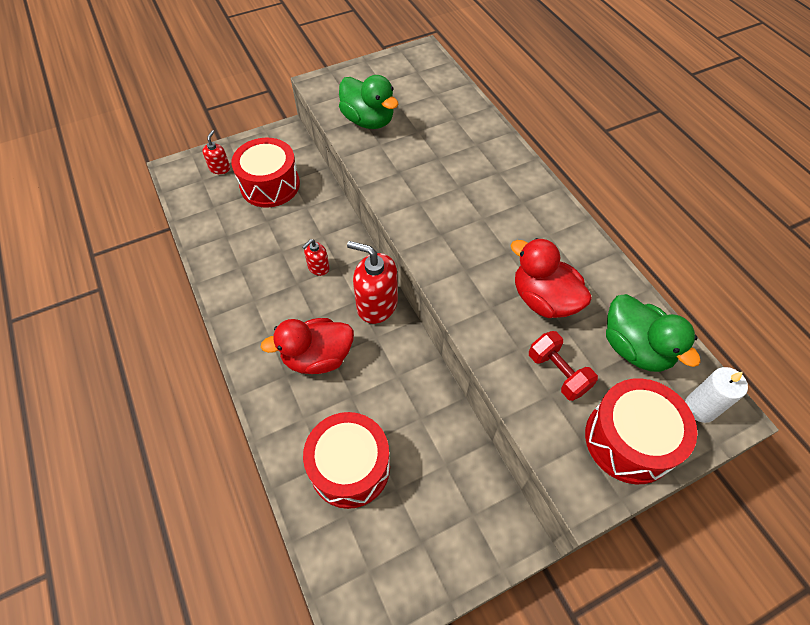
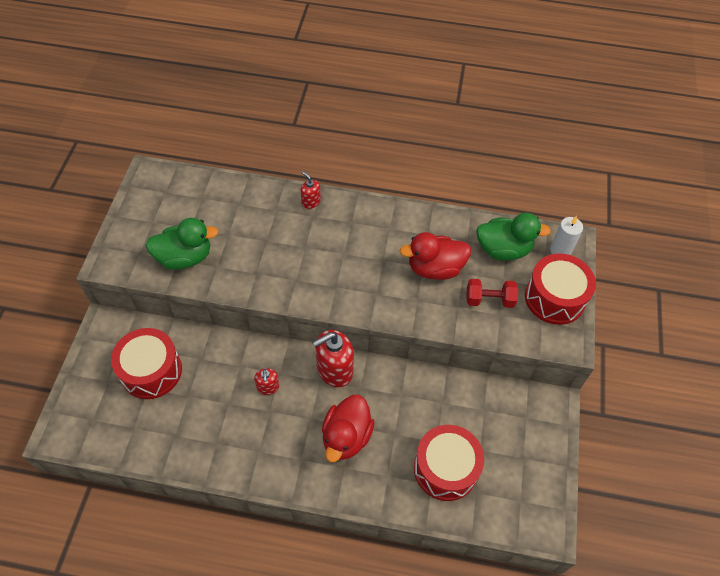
camera: 55 degrees left, 0 degrees up
(220, 168) = (93, 398): red soap dispenser -> red soap dispenser (311, 202)

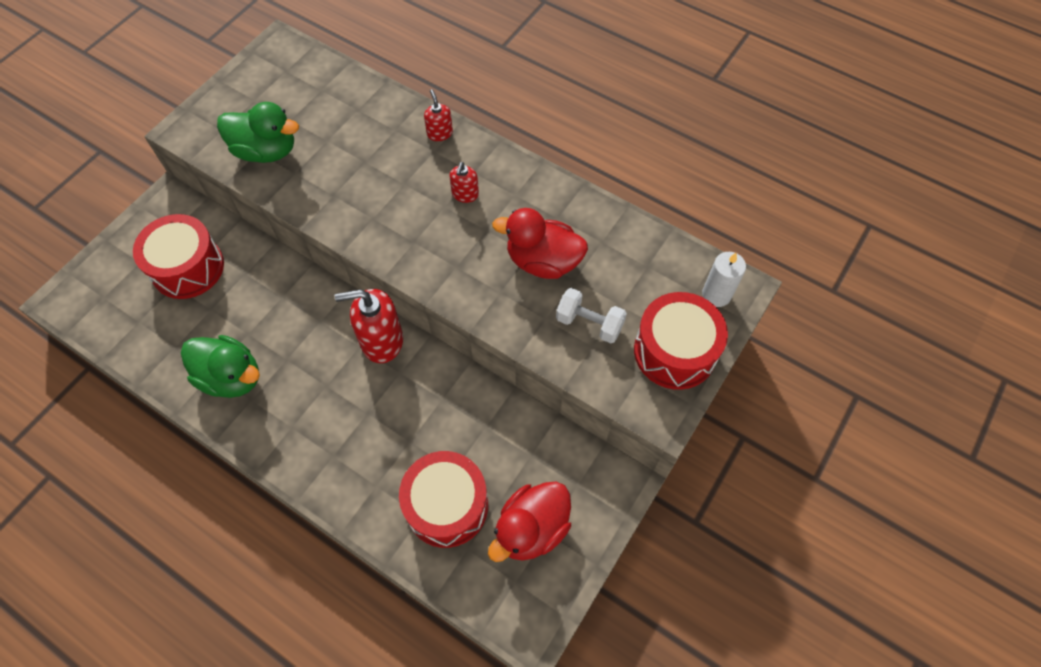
camera: 25 degrees right, 5 degrees up
(268, 387) = (298, 332): red soap dispenser -> red soap dispenser (465, 194)
(346, 437) = (354, 422): red duck -> red duck (531, 529)
(489, 300) = (589, 323): red dumbbell -> white dumbbell
(503, 249) = (642, 268): green duck -> green duck (231, 377)

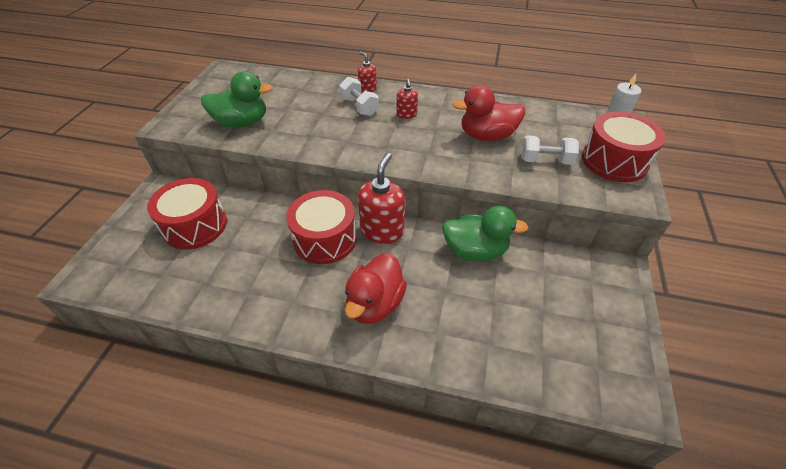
camera: 20 degrees left, 15 degrees down
(231, 377) = (267, 290): green duck -> green duck (475, 251)
(381, 341) = (382, 230): red soap dispenser -> red soap dispenser turned 135 degrees clockwise
(414, 163) = (359, 107): none -> white dumbbell
(447, 505) = (504, 328): red drum -> red drum (325, 239)
(531, 529) = (581, 322): red duck -> red duck (375, 304)

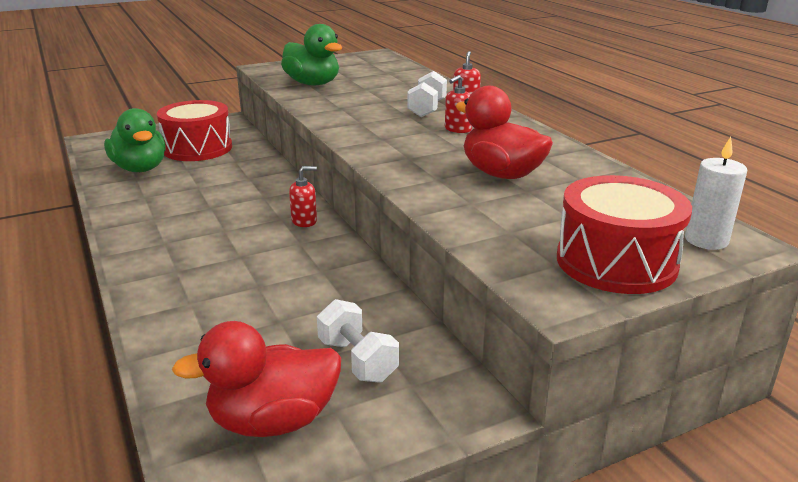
camera: 50 degrees right, 20 degrees down
(325, 239) = (253, 200): red drum -> none
(375, 304) = (194, 255): red duck -> red duck (273, 421)
(382, 230) = (304, 221): red soap dispenser -> red soap dispenser, size x0.52
(475, 251) = (347, 282): green duck -> green duck (140, 168)
(545, 161) = (519, 218): white dumbbell -> white dumbbell (357, 360)

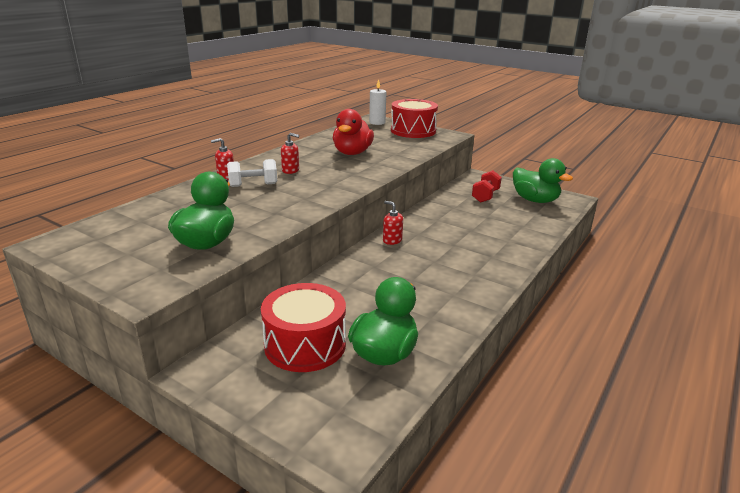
camera: 120 degrees left, 0 degrees up
(273, 421) = (535, 200): red duck -> green duck
(357, 360) = (485, 196): white dumbbell -> red dumbbell

